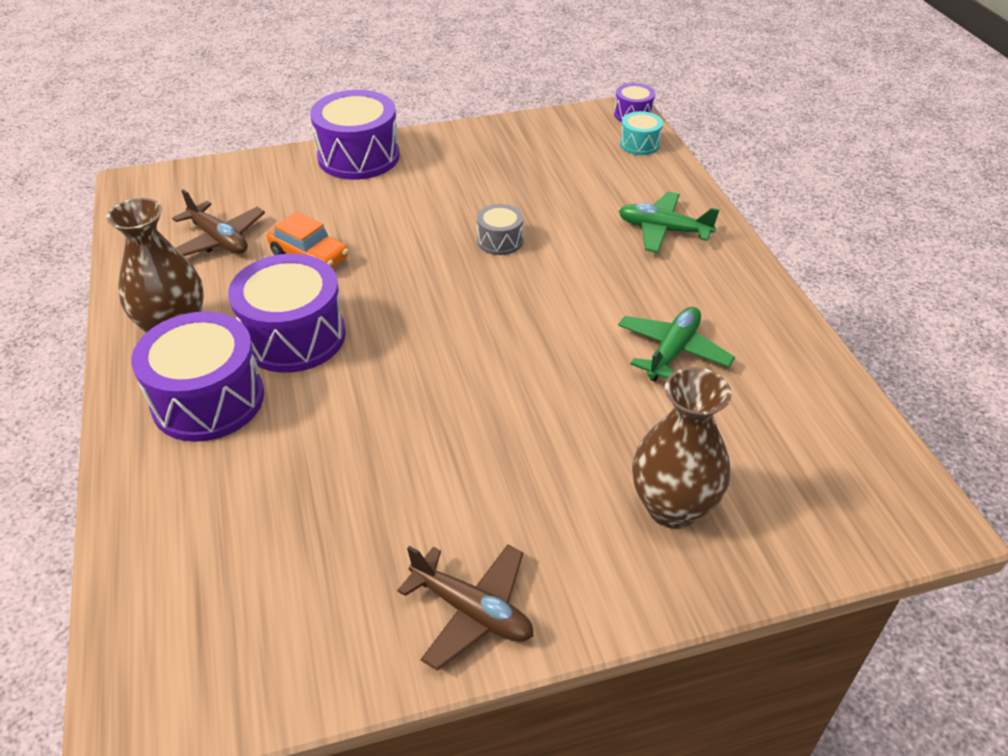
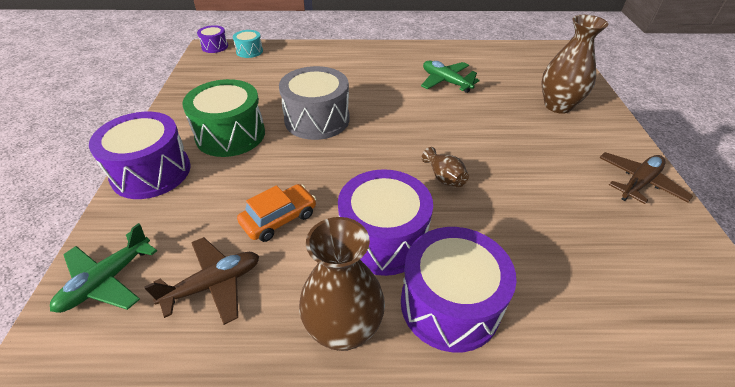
camera: 75 degrees left, 0 degrees up
(415, 375) = (444, 178): none -> brown vase
(440, 185) = (230, 135): none -> green drum
(500, 241) = (317, 119): grey drum -> grey drum, size x1.99
(663, 230) = (341, 62): green plane -> green plane (107, 281)

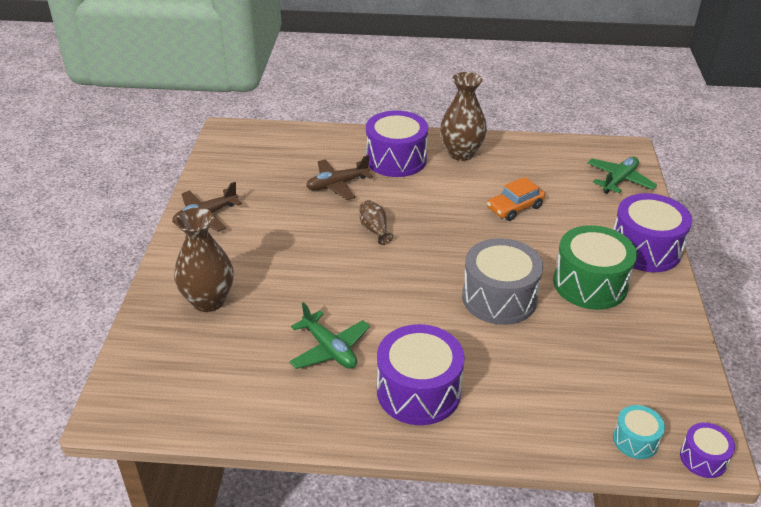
camera: 175 degrees left, 5 degrees down
(213, 284) = (547, 175): brown plane -> brown plane (337, 185)
(383, 239) = (434, 191): purple drum -> purple drum (418, 391)

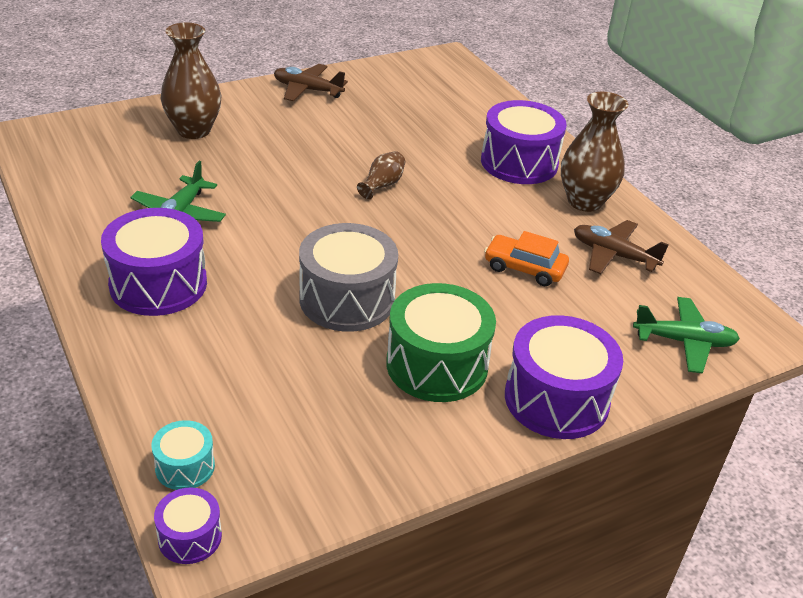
camera: 55 degrees right, 0 degrees up
(337, 185) = (432, 141): brown plane -> brown plane (613, 255)

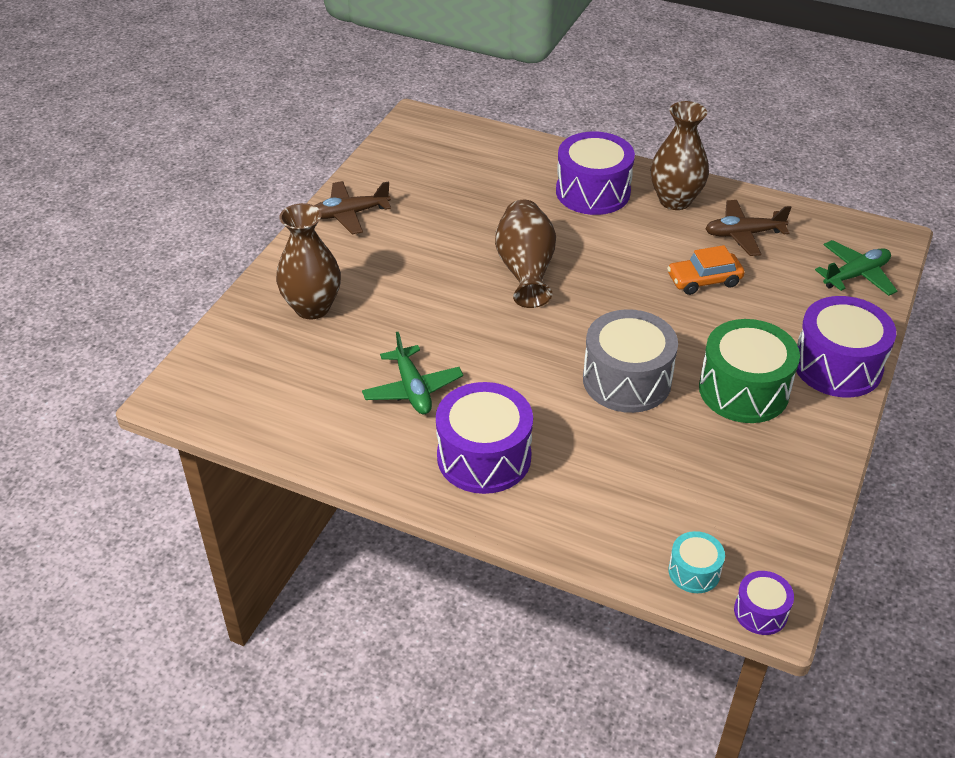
camera: 35 degrees left, 5 degrees up
(382, 185) = (525, 270): brown vase -> brown vase, size x1.95

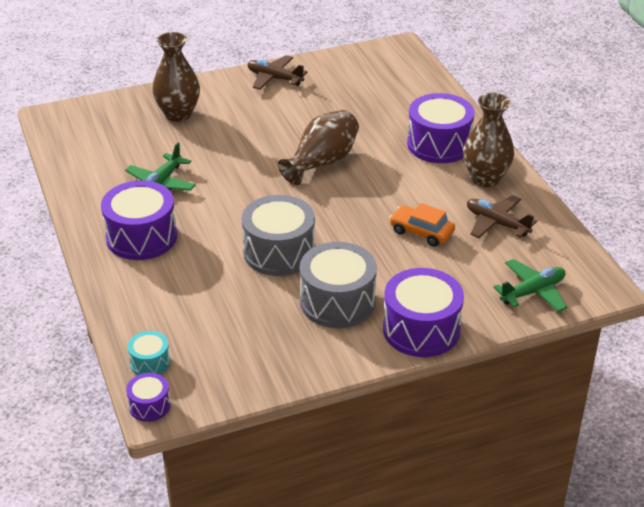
camera: 45 degrees right, 5 degrees down
(743, 390) = (337, 302): green drum -> grey drum
(856, 275) = (533, 292): green plane -> green plane turned 45 degrees counterclockwise

